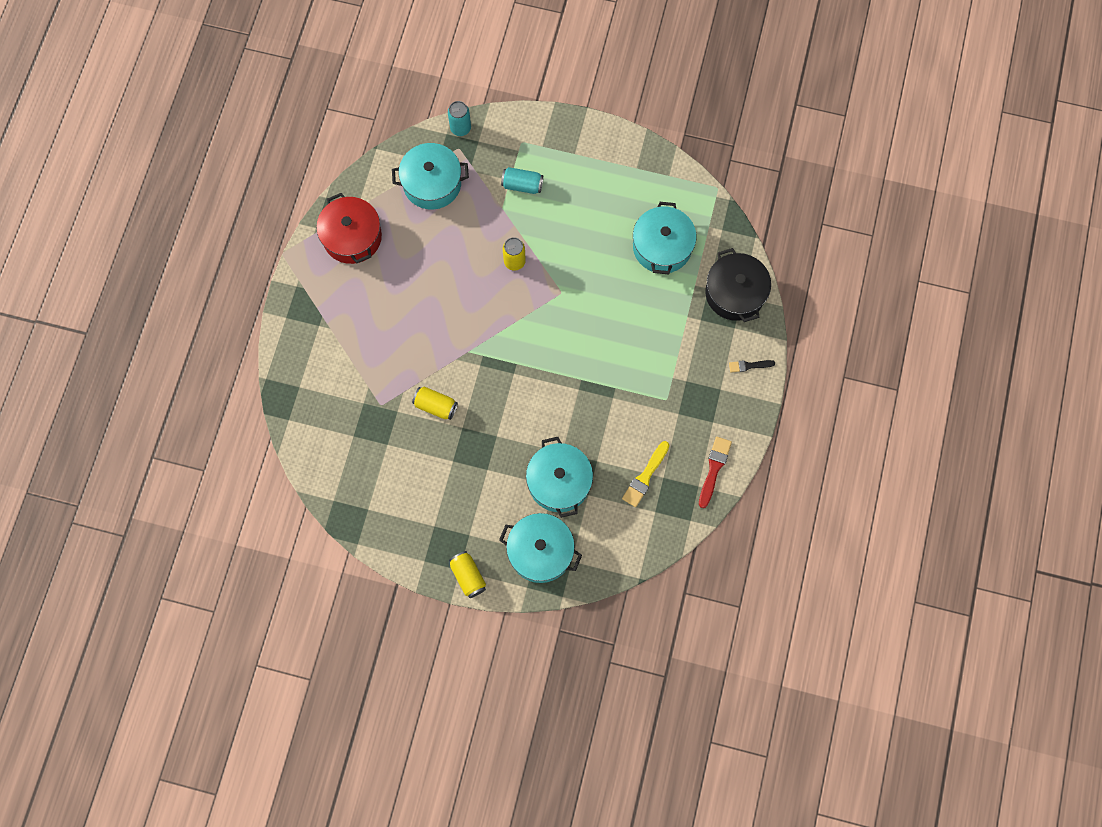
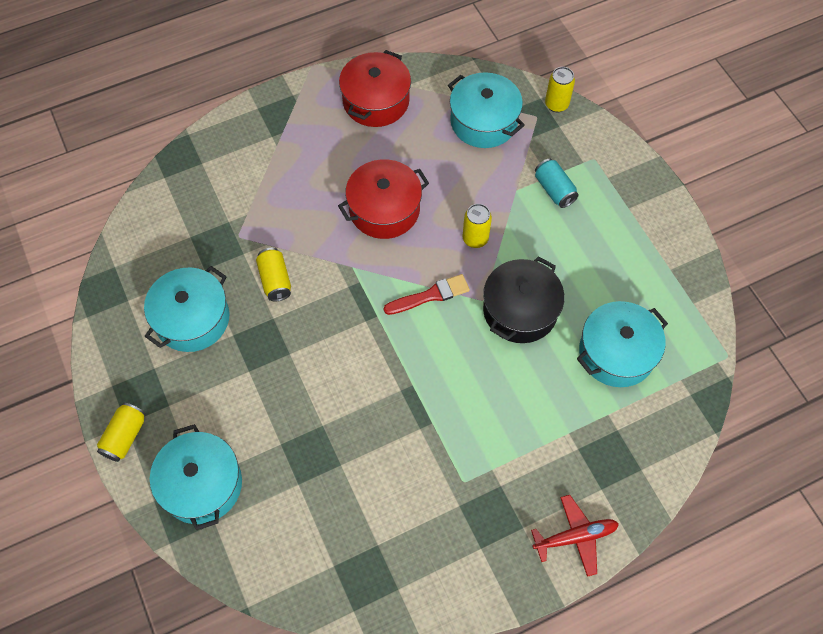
camera: 50 degrees right, 10 degrees down
(443, 299) = (384, 209): none -> red pot
(460, 128) = (556, 104): turquoise can -> yellow can
(559, 482) = (289, 446): turquoise pot -> turquoise pot (192, 319)
(645, 476) = (363, 525): yellow brush -> none
(714, 469) = (431, 590): red brush -> red brush (430, 295)
(735, 293) = (638, 460): black pot -> black pot (520, 310)
(749, 366) = (575, 537): black brush -> red plane

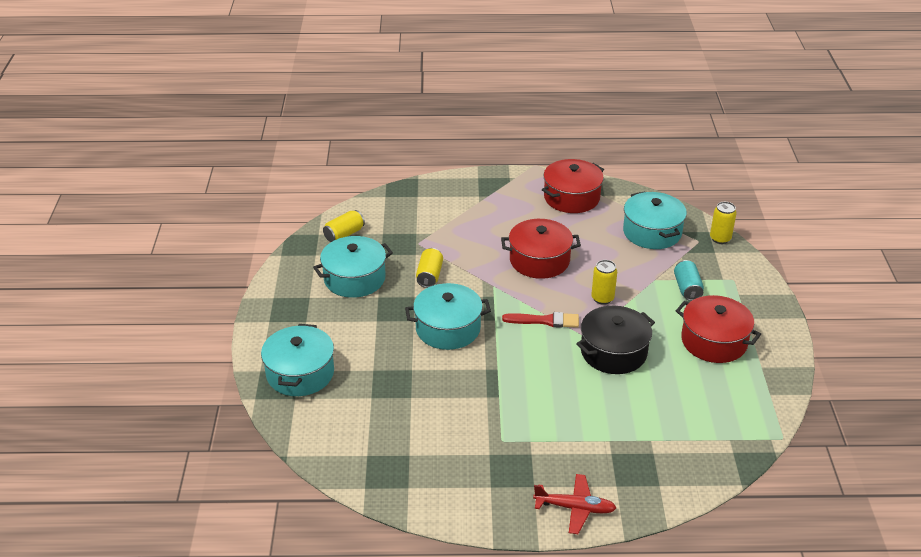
camera: 25 degrees right, 25 degrees down
(125, 436) = (264, 328): yellow can -> yellow can (344, 234)
(611, 253) = (714, 341): none -> red pot
(616, 353) = (681, 404): turquoise pot -> turquoise pot (448, 328)

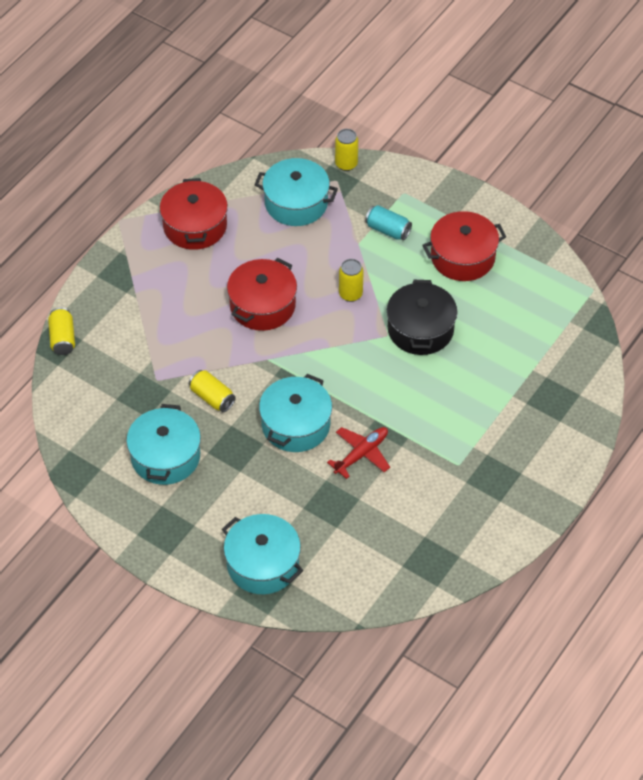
camera: 55 degrees left, 15 degrees up
(344, 234) = (89, 430): yellow can -> yellow can (62, 338)
(545, 321) = (344, 351): red brush -> none
(574, 508) = (561, 460): red plane -> red plane (361, 454)

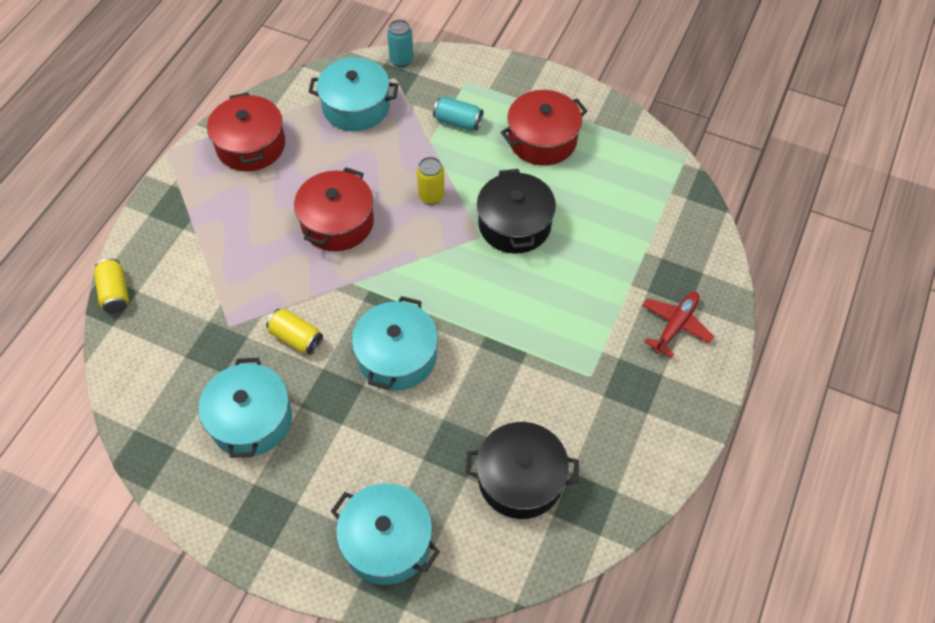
camera: 10 degrees left, 5 degrees up
(346, 164) = (401, 60): yellow can -> turquoise can
(361, 454) = (478, 380): red plane -> red plane (675, 325)
(381, 535) = (520, 479): none -> black pot

